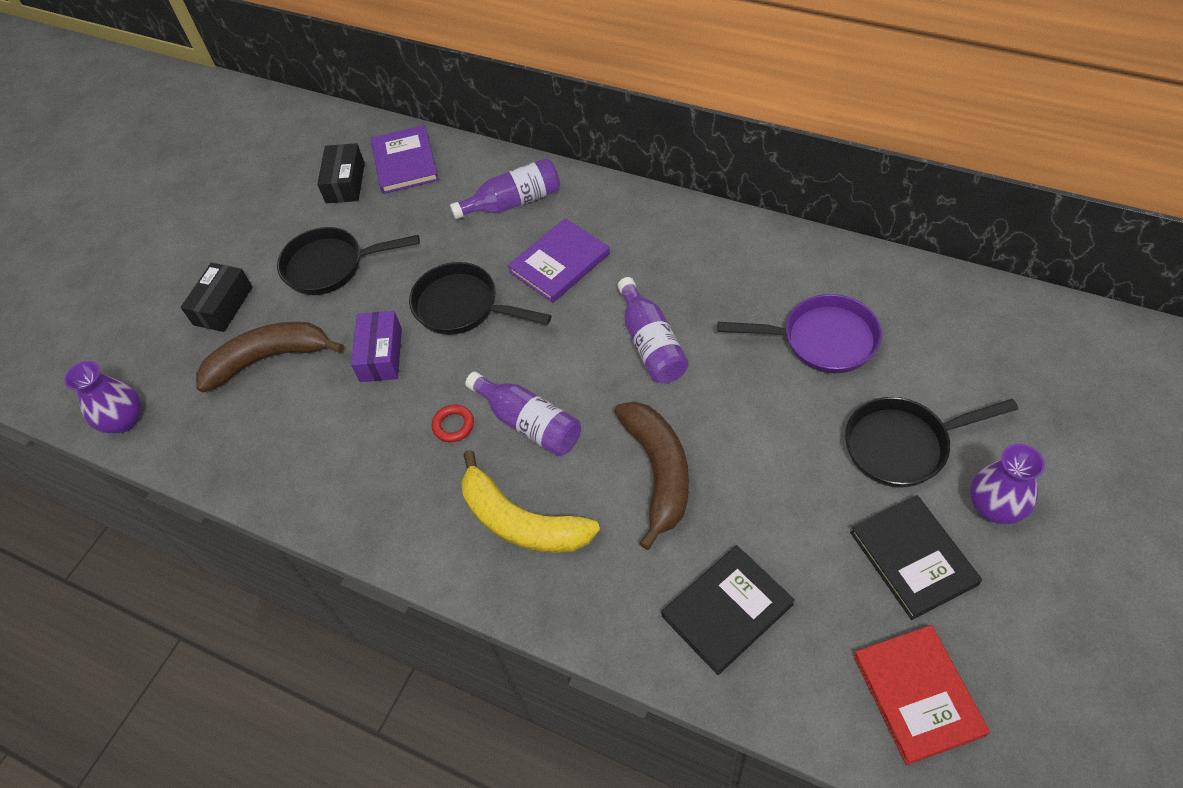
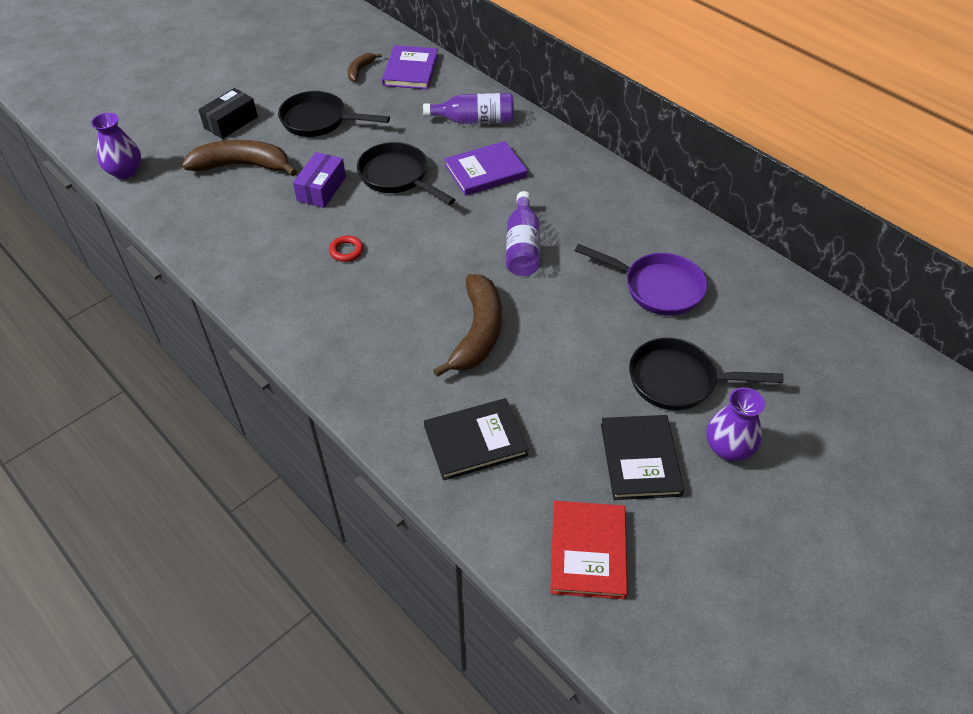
camera: 15 degrees right, 5 degrees down
(345, 183) = (360, 70): black box -> brown banana
(521, 522) = (359, 329): yellow banana -> none
(529, 423) = (401, 268): purple bottle -> none

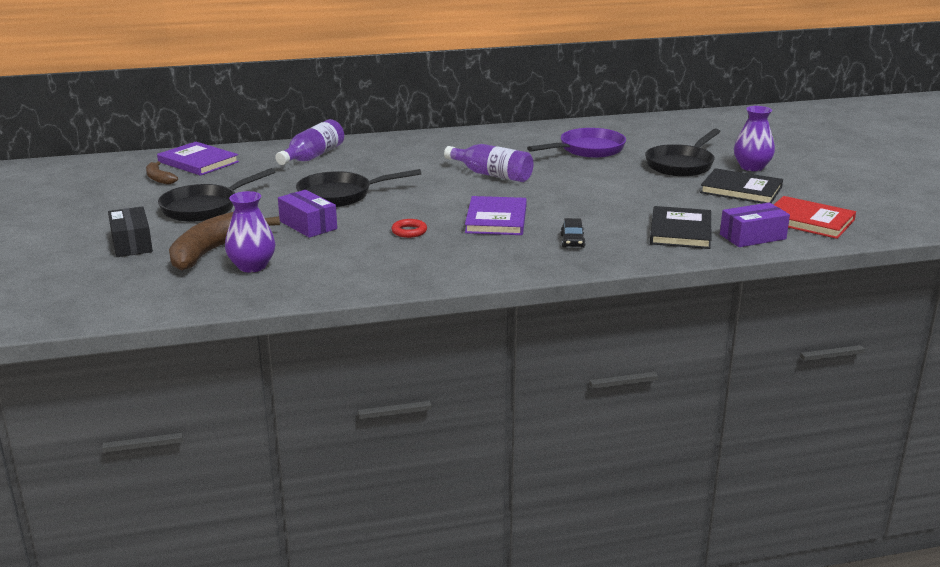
camera: 60 degrees left, 25 degrees down
(125, 172) = (119, 307): purple vase -> purple vase (252, 266)
(394, 366) = (572, 241): none -> black car
(478, 332) = (568, 207): brown banana -> none
(485, 171) = (384, 166): purple book -> purple book (496, 219)
(501, 509) = (752, 237): none -> purple box

